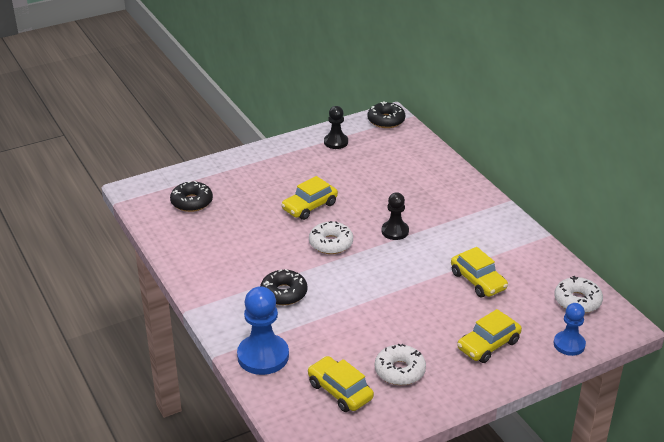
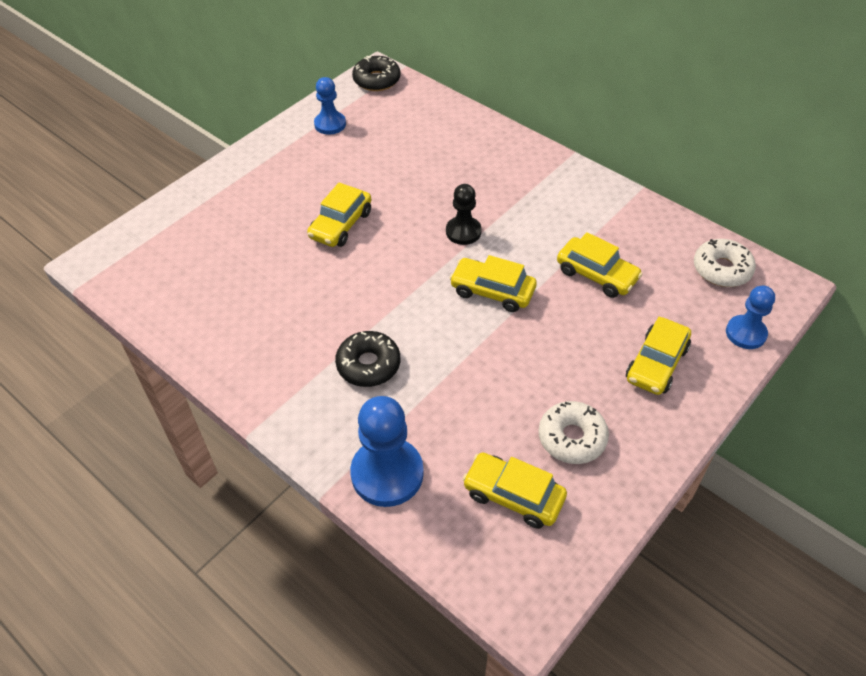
camera: 20 degrees left, 15 degrees up
(192, 202) = (182, 259): black donut -> none
(331, 243) = (393, 271): white donut -> none
(336, 142) = (330, 124): black pawn -> blue pawn
(394, 272) = (492, 291): none -> yellow car

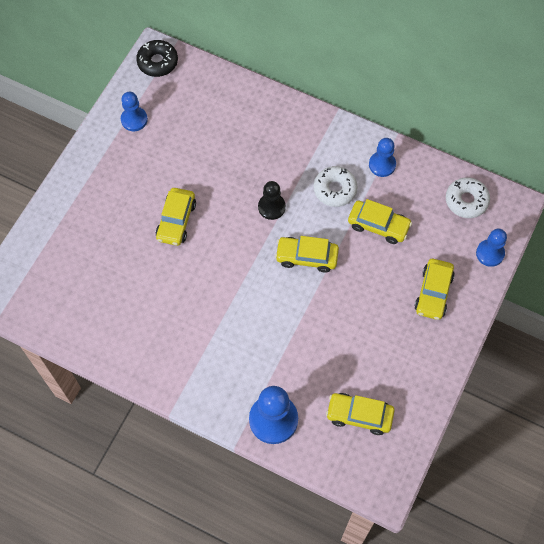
camera: 15 degrees left, 15 degrees up
(368, 365) = (235, 339): black donut -> none
(572, 438) = (388, 364): white donut -> white donut (335, 189)
(616, 213) = (382, 165): none -> blue pawn

